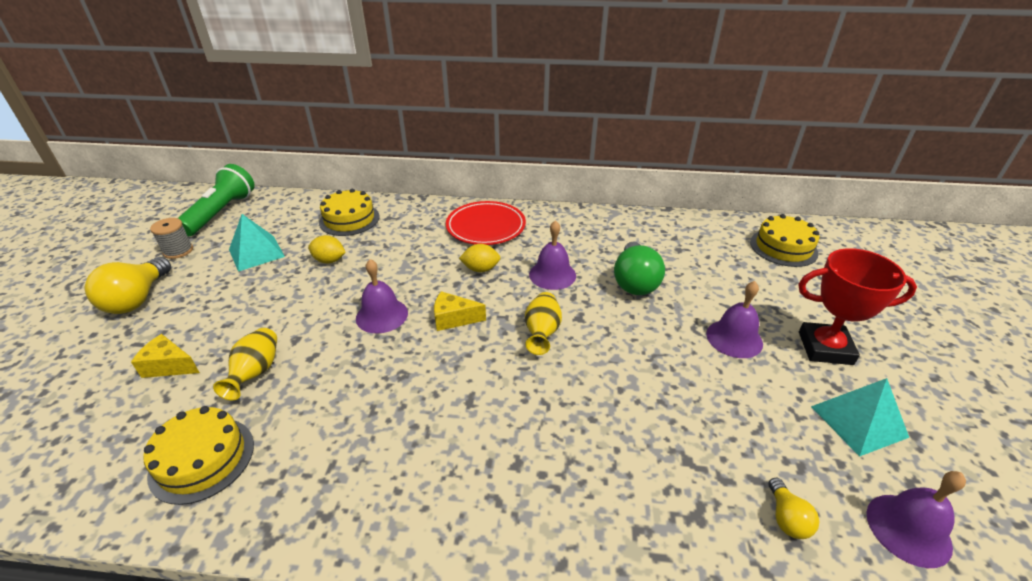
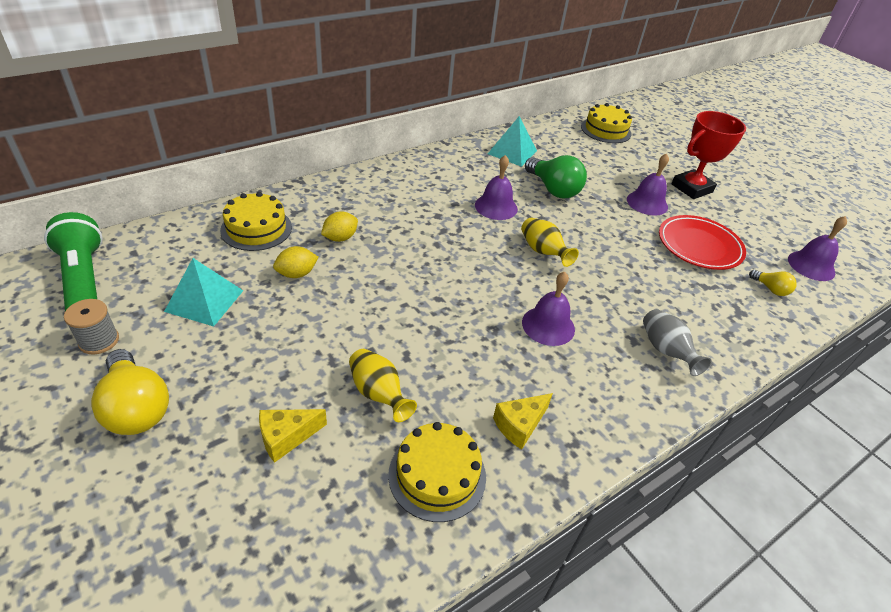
camera: 45 degrees left, 5 degrees up
(382, 315) = (414, 296): purple bell -> purple bell (548, 325)
(453, 319) = (472, 271): yellow cheese -> yellow cheese (519, 425)
(480, 269) = (439, 225): yellow lemon -> yellow lemon (340, 238)
(486, 227) = (395, 188): red plate -> red plate (699, 246)
(537, 497) = (666, 351): none -> grey vase
(858, 421) = (745, 223): turquoise pyramid -> turquoise pyramid (512, 152)

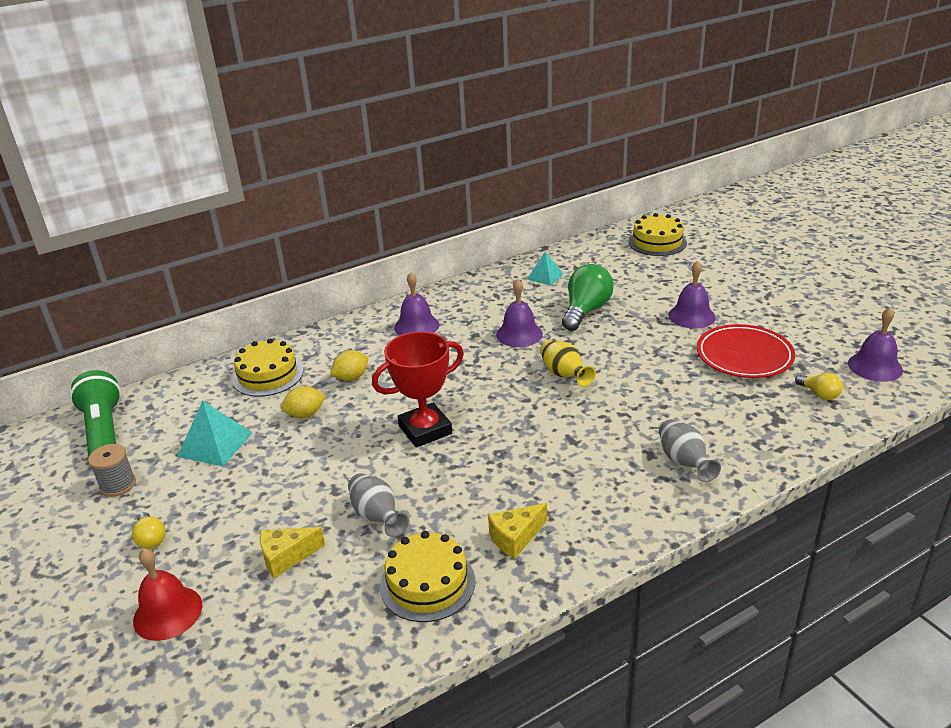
camera: 10 degrees right, 10 degrees down
(136, 408) = (151, 539): yellow light bulb -> yellow light bulb, size x0.51
(156, 501) = (167, 612): none -> red bell
(378, 394) = (377, 517): yellow vase -> grey vase
(512, 152) = (545, 276): turquoise pyramid -> turquoise pyramid, size x0.65
(548, 325) = (559, 446): purple bell -> purple bell (416, 326)
(553, 189) = (586, 311): green light bulb -> green light bulb turned 120 degrees counterclockwise
(691, 188) = (748, 296): red trophy -> red trophy (425, 430)

